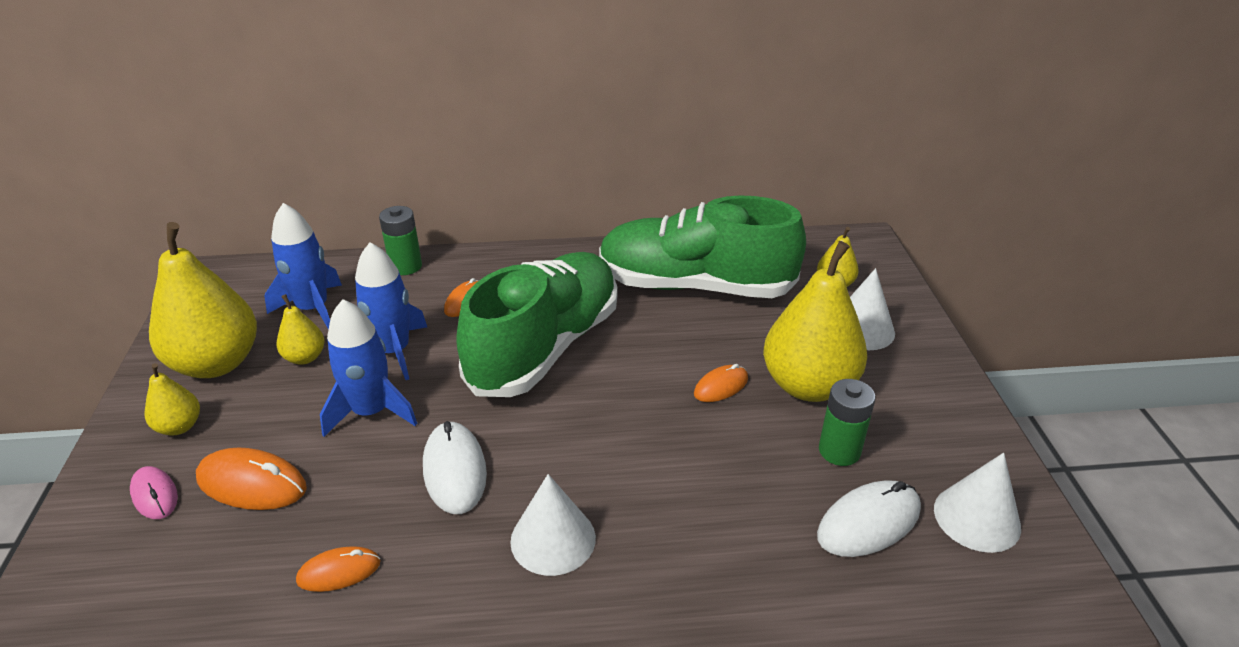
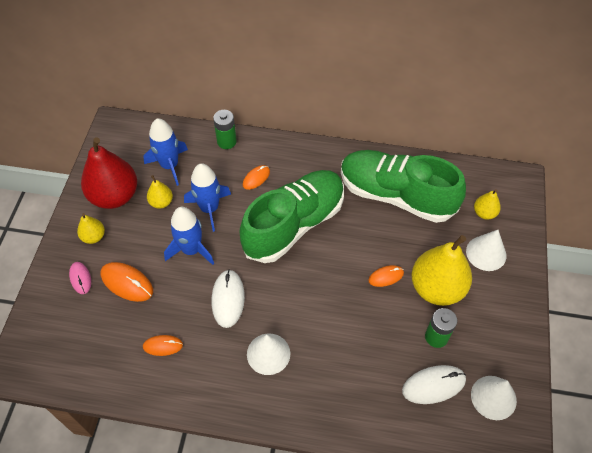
camera: 15 degrees right, 20 degrees up
(216, 363) = (114, 196): yellow pear -> red pear

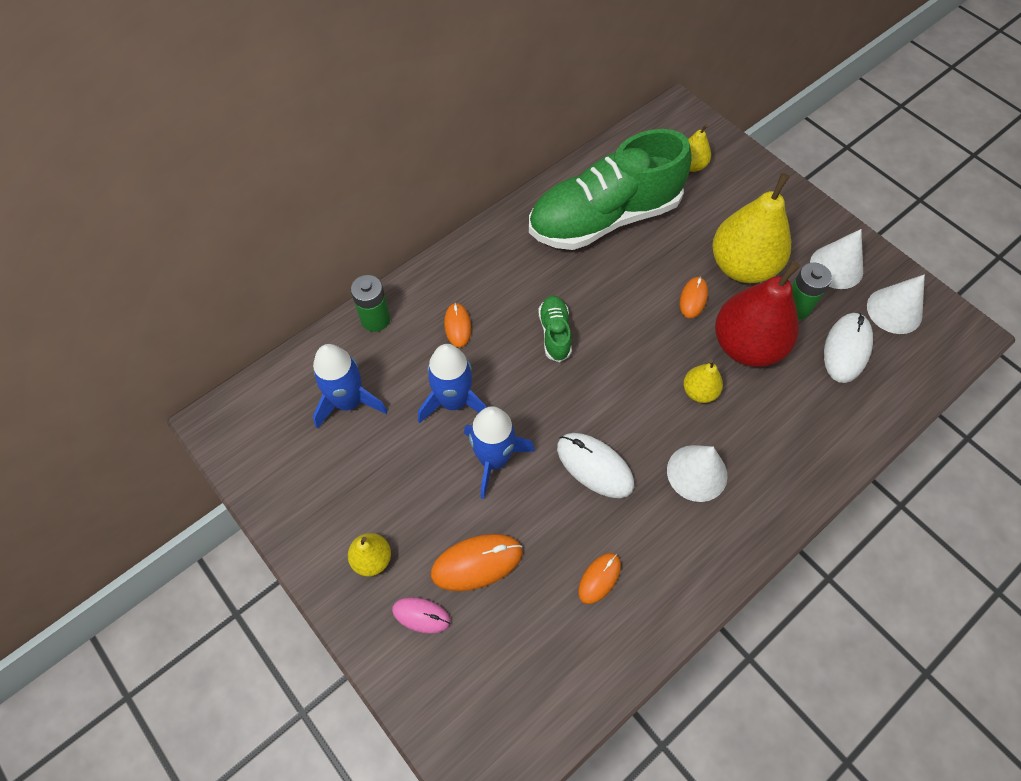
camera: 50 degrees left, 5 degrees up
(114, 196) = (333, 494): red pear -> red pear (746, 345)
(161, 202) = (394, 447): yellow pear -> yellow pear (699, 391)
(294, 224) = (555, 333): green shoe -> green shoe, size x0.41
(486, 253) = (737, 198): white cone -> white cone (836, 267)

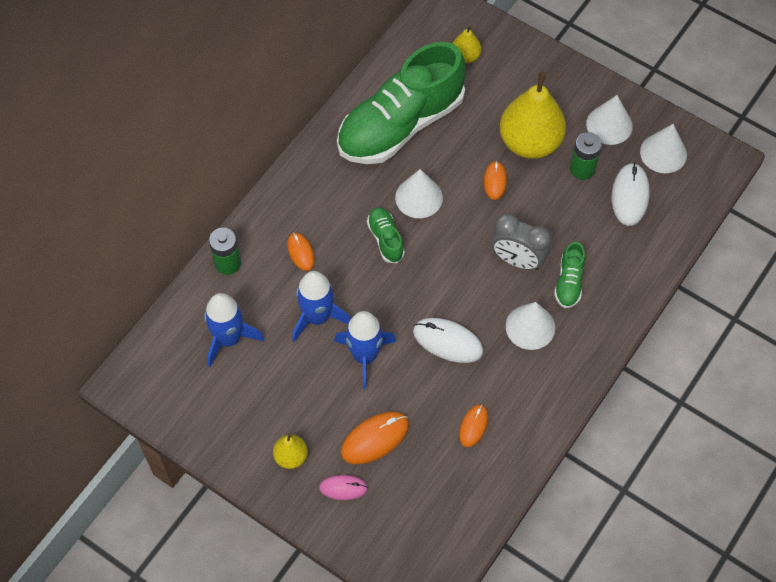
camera: 15 degrees left, 0 degrees up
(604, 297) = (419, 197): none -> white cone
(699, 391) = (517, 260): yellow pear -> grey clock
(746, 345) = (548, 212): red pear -> none
(754, 431) = (569, 282): none -> green shoe

